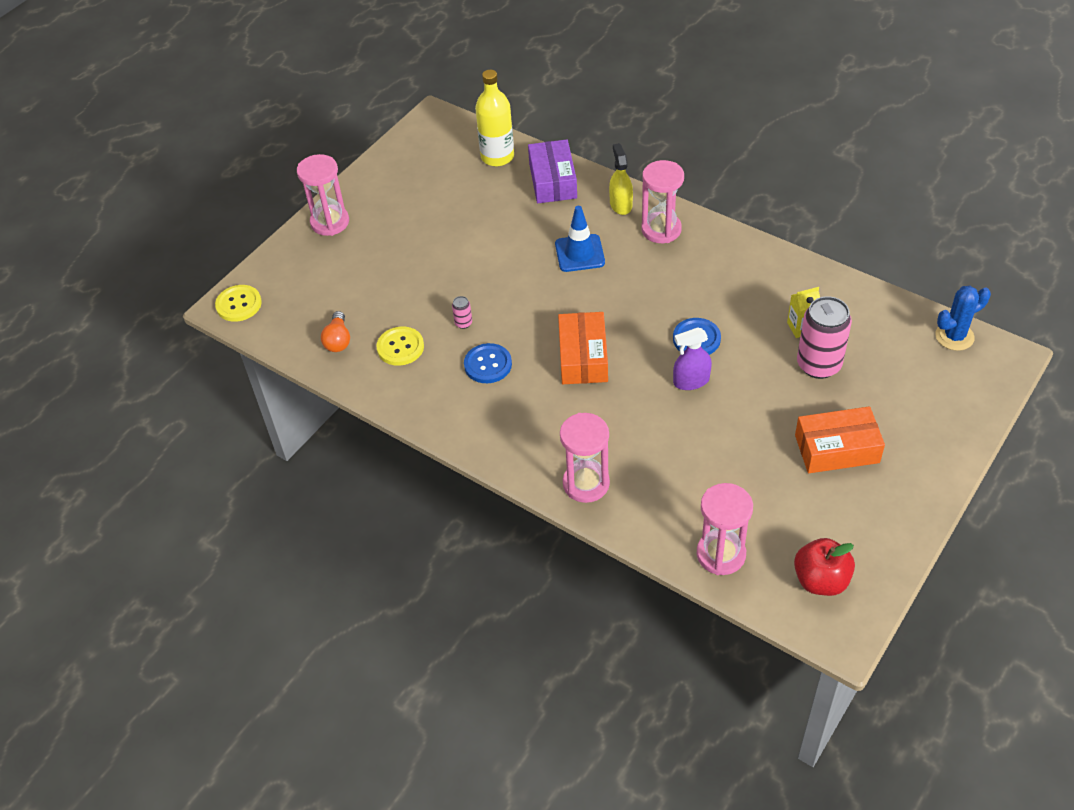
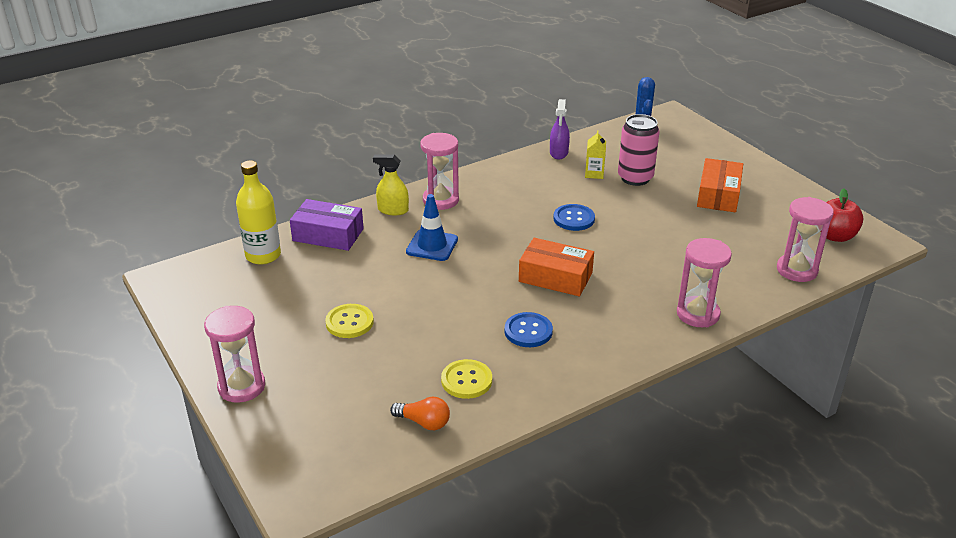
camera: 70 degrees left, 15 degrees down
(239, 304) = (304, 491): yellow button -> yellow button (349, 322)
(463, 323) = (465, 332): pink can -> none
(691, 381) = (617, 234): purple spray bottle -> purple spray bottle (559, 153)

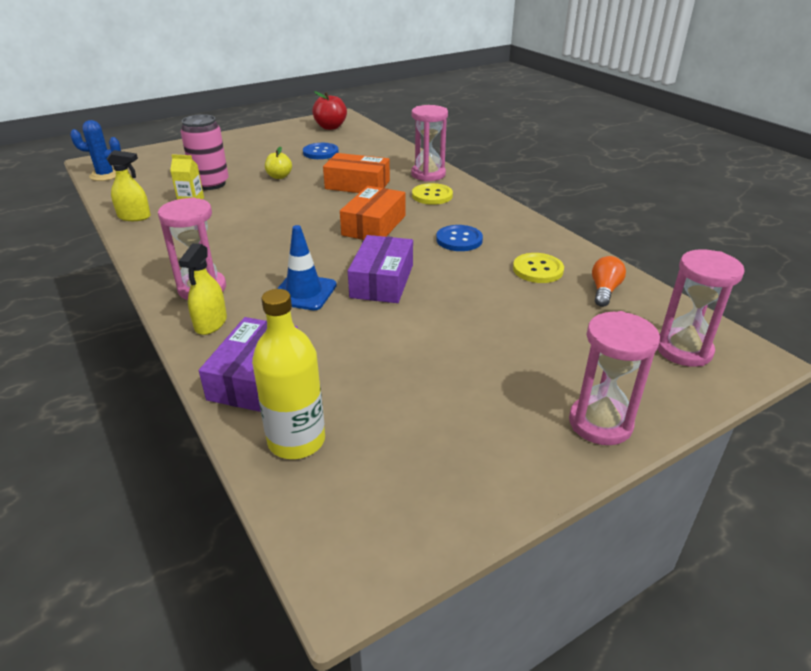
camera: 90 degrees left, 0 degrees up
(349, 322) = (457, 344): yellow button -> yellow button (432, 195)
(448, 284) = (382, 281): none -> purple box
(559, 153) = (134, 217): purple spray bottle -> yellow spray bottle
(574, 219) = (274, 214): blue button -> blue button (320, 152)
(663, 213) = (279, 176): none -> yellow apple
(718, 195) = (257, 155): orange box -> orange box (357, 185)
(797, 270) = (372, 141): pink hourglass -> pink hourglass (683, 350)

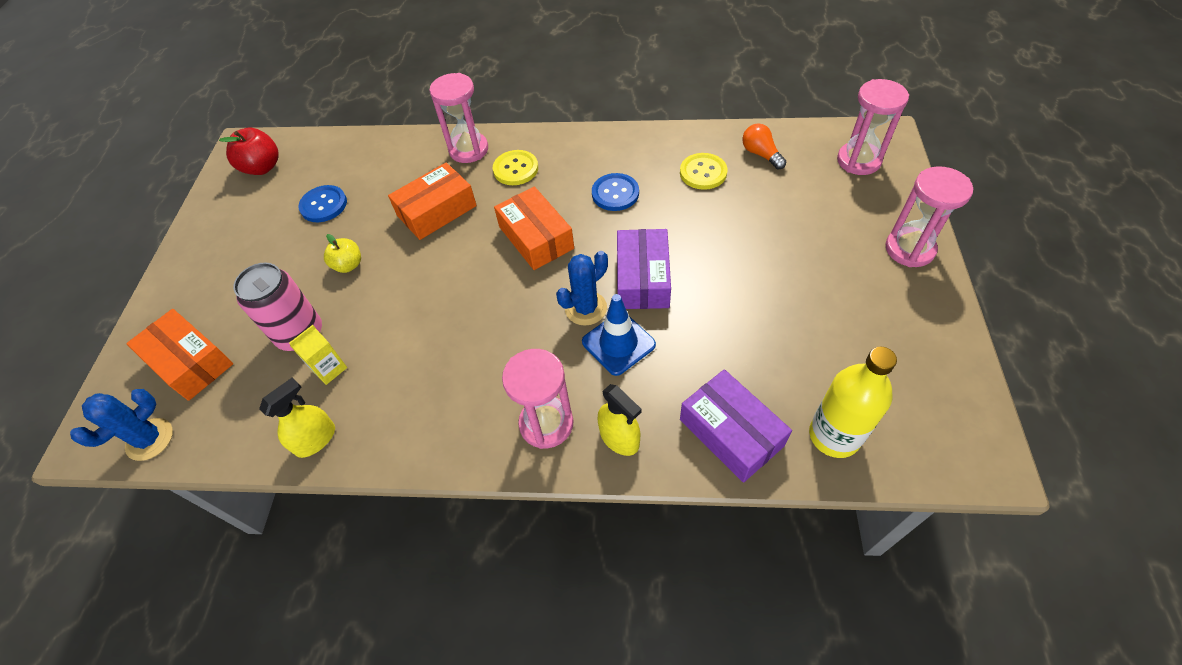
camera: 50 degrees left, 20 degrees up
(165, 164) = (190, 362): none -> orange box
(325, 267) = (586, 308): none -> blue cactus
(382, 281) = (643, 278): purple box -> purple box turned 45 degrees clockwise

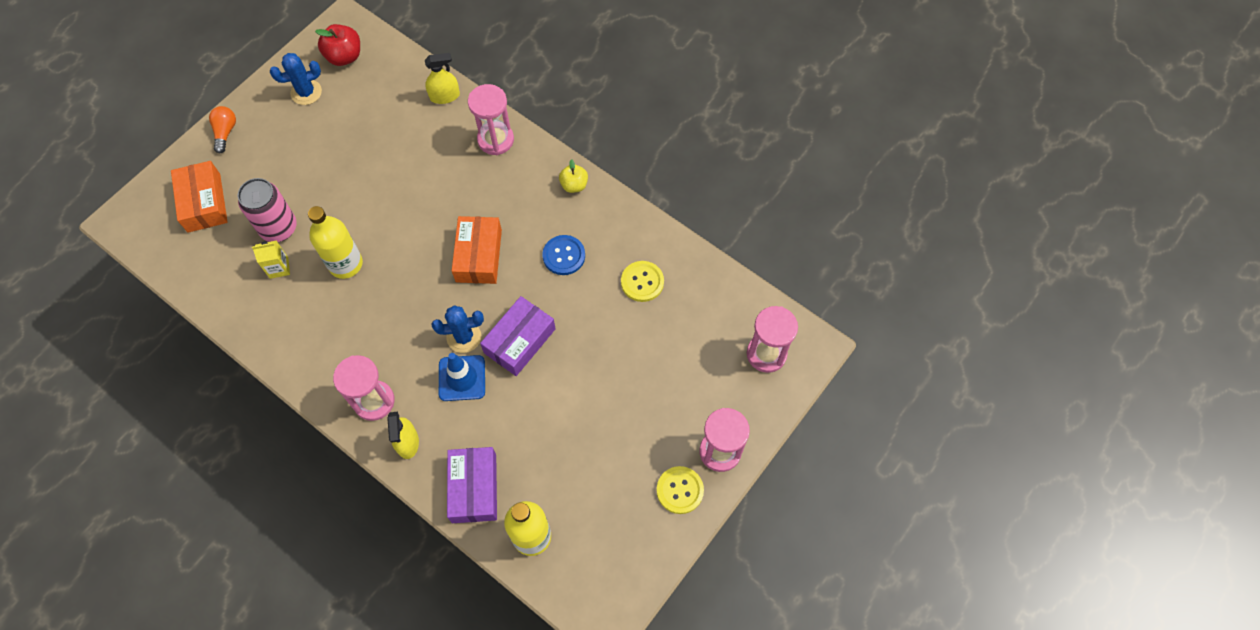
camera: 30 degrees right, 10 degrees up
(150, 439) = (152, 245): blue cactus -> blue cactus (306, 92)
(315, 439) = (240, 313): yellow spray bottle -> yellow spray bottle (445, 96)
(324, 205) = (362, 124): blue button -> none
(348, 265) = (343, 191): yellow apple -> yellow apple (574, 185)
(403, 322) = (345, 264): none -> yellow bottle
(437, 210) = (432, 183): orange box -> none
(515, 169) = (514, 183): yellow button -> yellow button (680, 490)
(761, 154) = (700, 296): orange light bulb -> orange light bulb (225, 132)

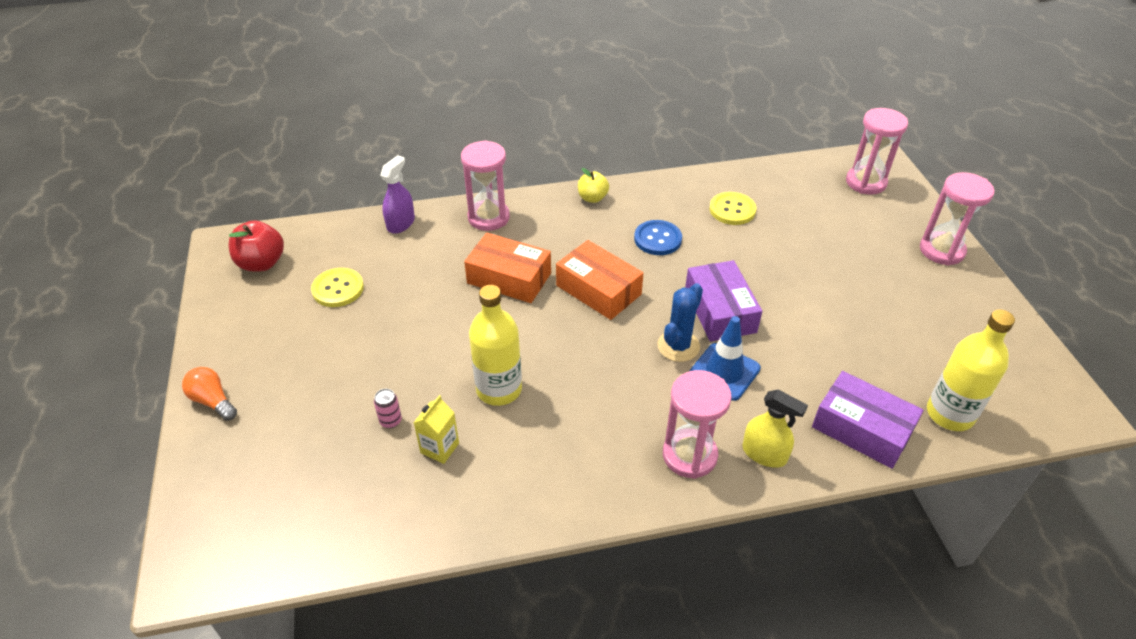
camera: 50 degrees left, 20 degrees down
(204, 202) = (274, 471): orange box -> orange box (509, 278)
(279, 228) = (390, 421): pink can -> pink can, size x0.42
(306, 92) = (260, 311): blue cactus -> none
(445, 96) = (401, 223): yellow spray bottle -> purple spray bottle
(680, 490) = (965, 292): yellow button -> yellow button (338, 289)

